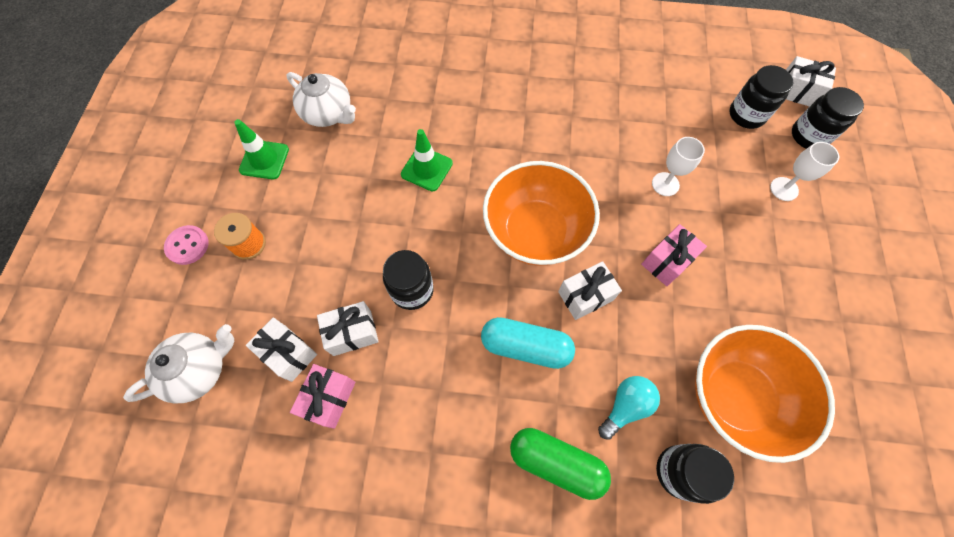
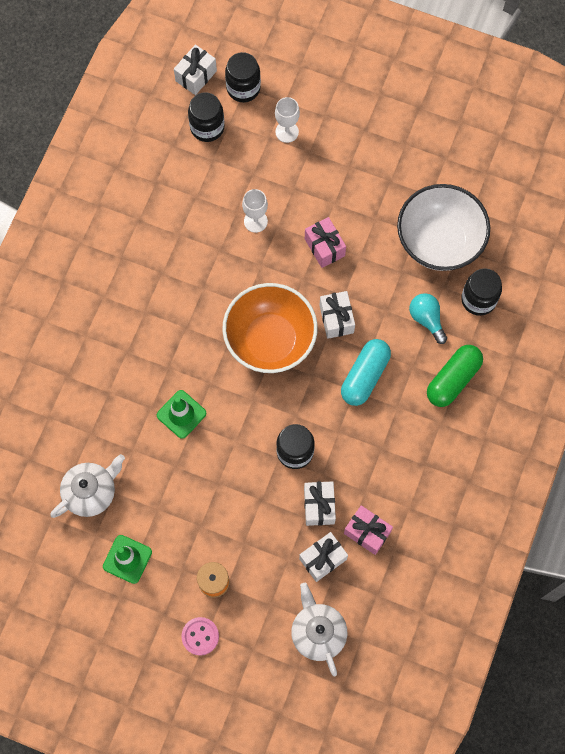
camera: 75 degrees left, 5 degrees up
(736, 397) = (439, 241): orange bowl -> white bowl

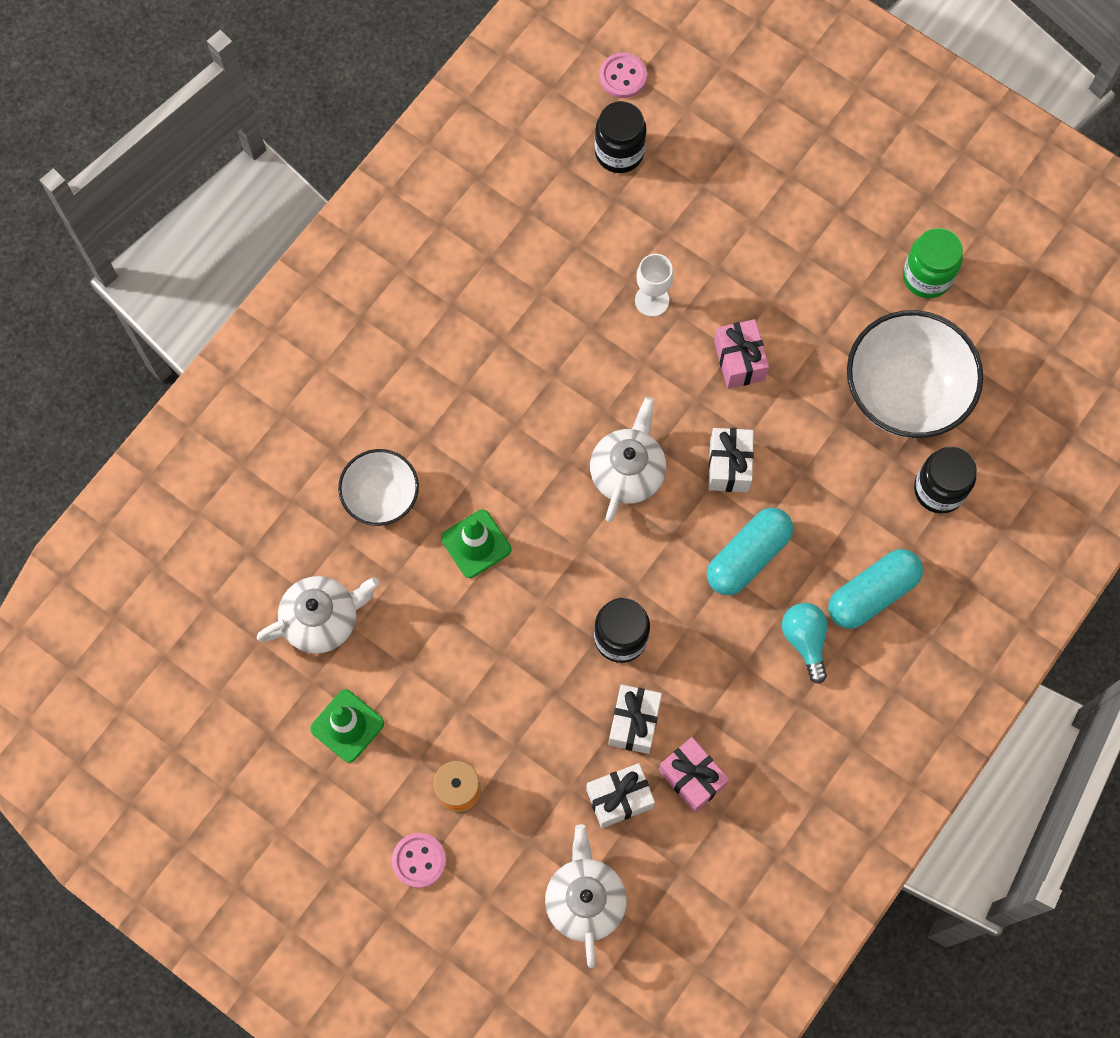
camera: 15 degrees right, 0 degrees up
(109, 399) = (381, 497): none -> white bowl
(196, 76) = (623, 77): white gift -> pink button
(243, 88) = (684, 110): black jar -> none
(270, 340) = (627, 472): orange bowl -> white teapot
(287, 132) = (729, 185): white goblet -> none
(427, 319) = (857, 499): turquoise light bulb -> turquoise light bulb (805, 640)
(433, 160) = (927, 276): none -> green jar
(453, 379) = (872, 594): green capsule -> turquoise capsule

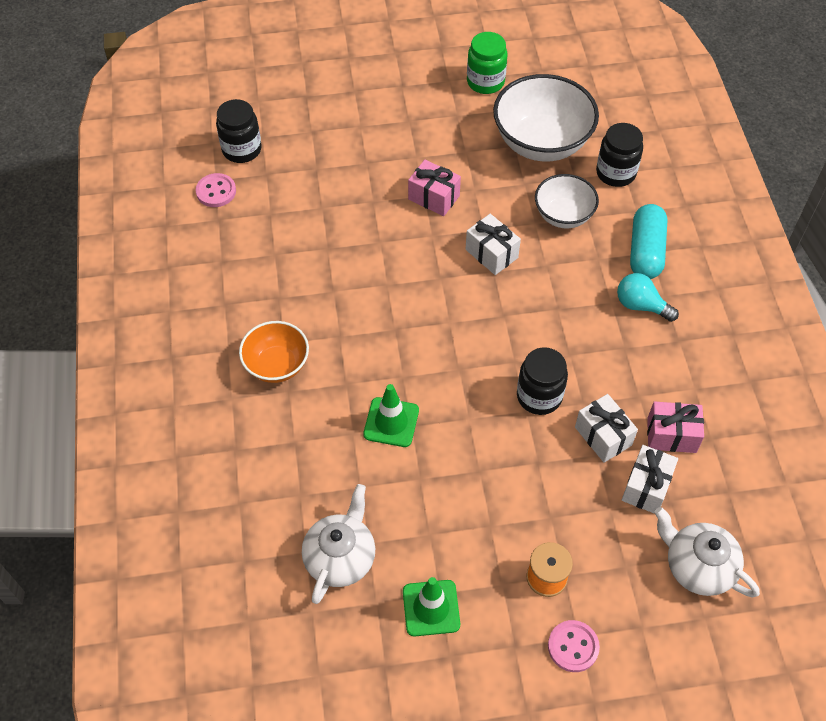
camera: 45 degrees left, 15 degrees down
(381, 497) = (299, 448): white bowl -> white bowl (563, 215)
(437, 404) = (277, 365): none -> orange bowl
(623, 77) = (201, 112): pink button -> pink button (216, 191)
(627, 472) = (437, 304): white teapot -> none
(652, 300) = (347, 207): white goblet -> none
(747, 556) = (558, 290): turquoise capsule -> none

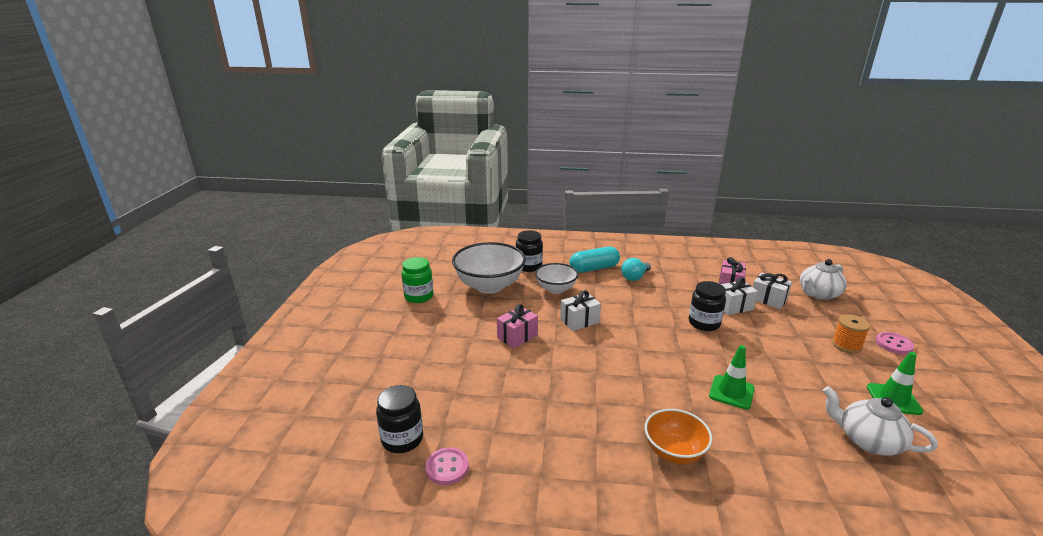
camera: 75 degrees left, 30 degrees down
(645, 251) = (594, 268): turquoise capsule -> turquoise capsule turned 45 degrees counterclockwise

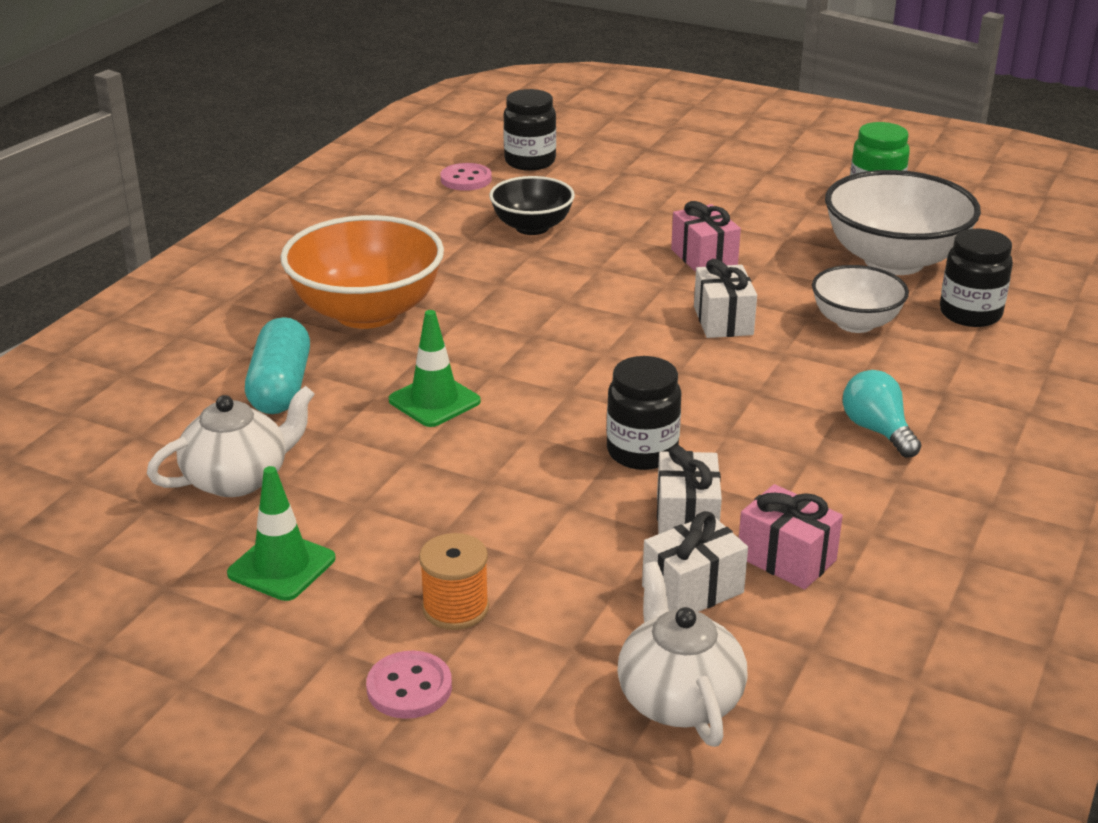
camera: 110 degrees right, 5 degrees up
(513, 409) = (532, 227): none -> black bowl
(594, 268) = (938, 389): turquoise capsule -> turquoise capsule (280, 387)
(674, 452) = (367, 312): orange bowl -> orange bowl, size x1.70

